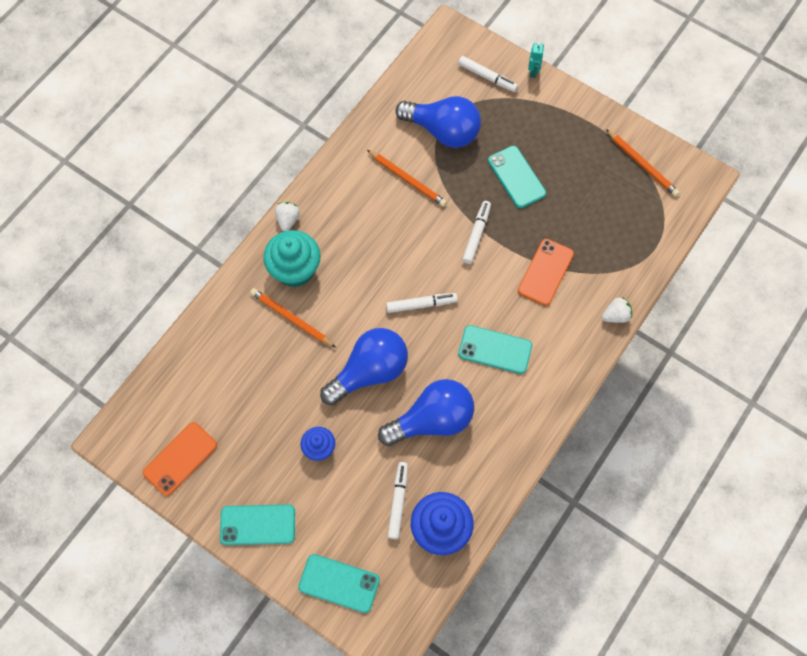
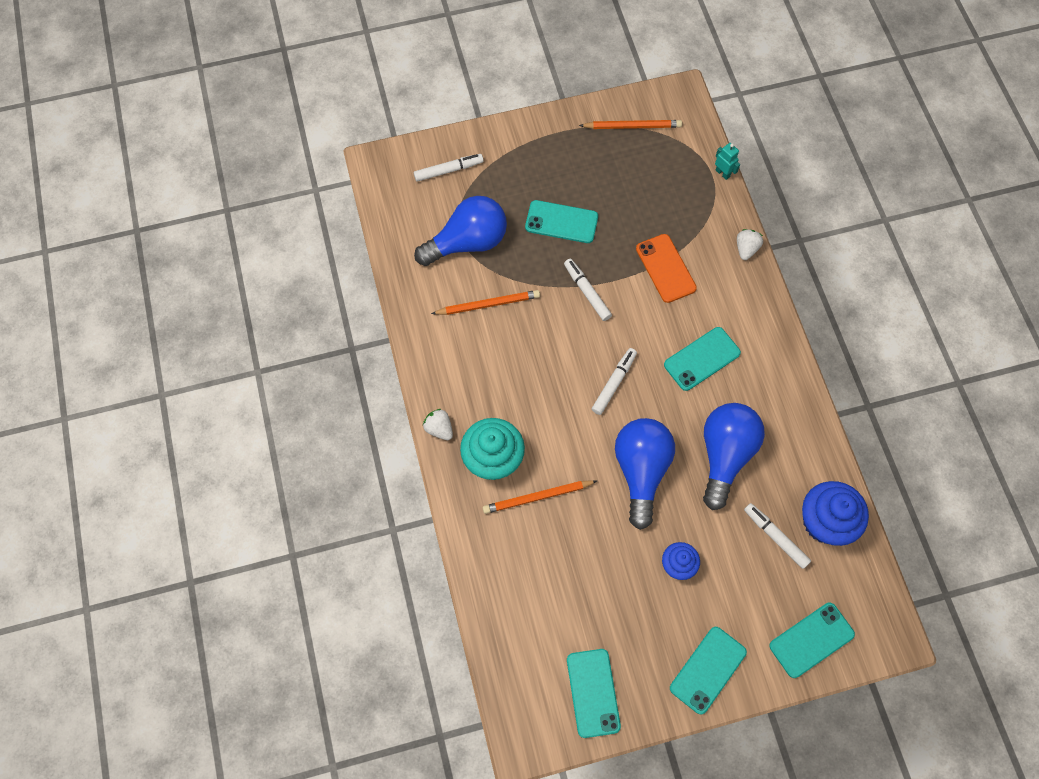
camera: 50 degrees left, 0 degrees up
(180, 459) = (593, 693): orange phone -> turquoise phone
(533, 71) = (476, 134): turquoise robot -> turquoise robot (722, 173)

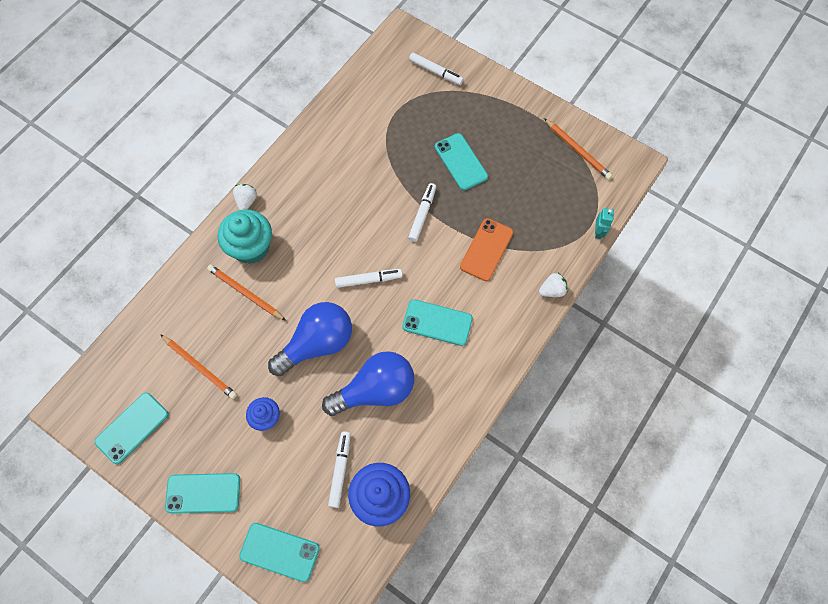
camera: 50 degrees right, 0 degrees up
(467, 242) = (393, 120): blue light bulb -> none
(488, 304) = (359, 164): orange pencil -> orange pencil (199, 367)

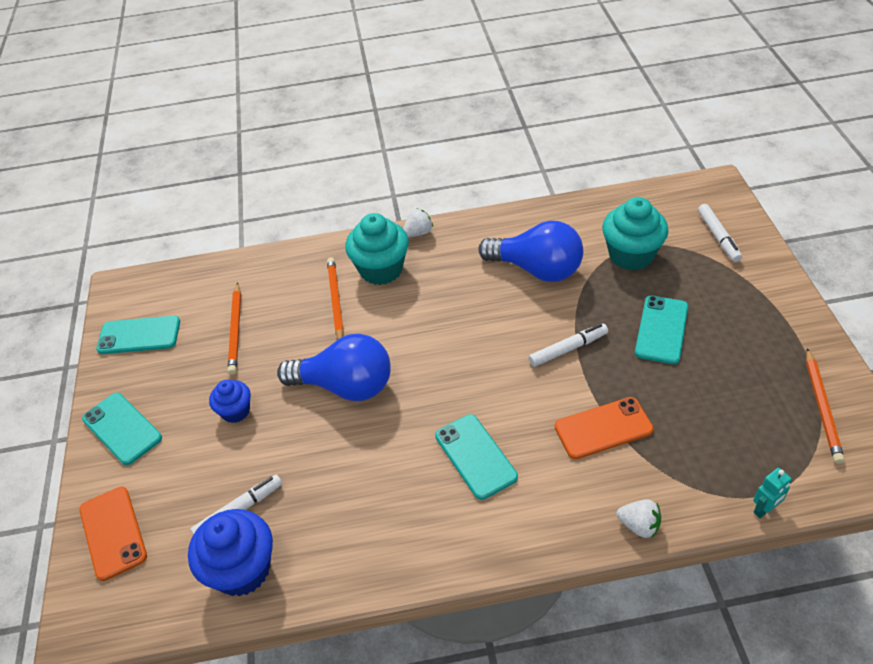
camera: 50 degrees right, 20 degrees down
(279, 551) = (113, 532): turquoise phone -> orange phone
(368, 280) = (451, 368): white marker -> none
(375, 390) = (349, 468): blue light bulb -> blue light bulb (537, 269)
(398, 121) = (631, 255): none -> turquoise cupcake

